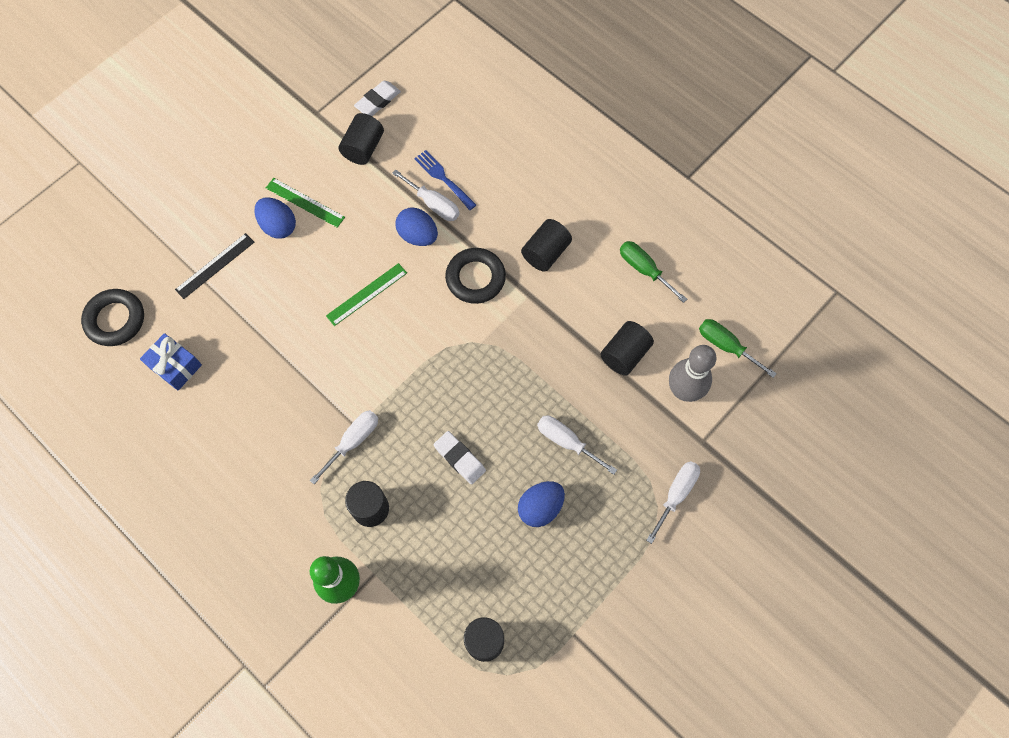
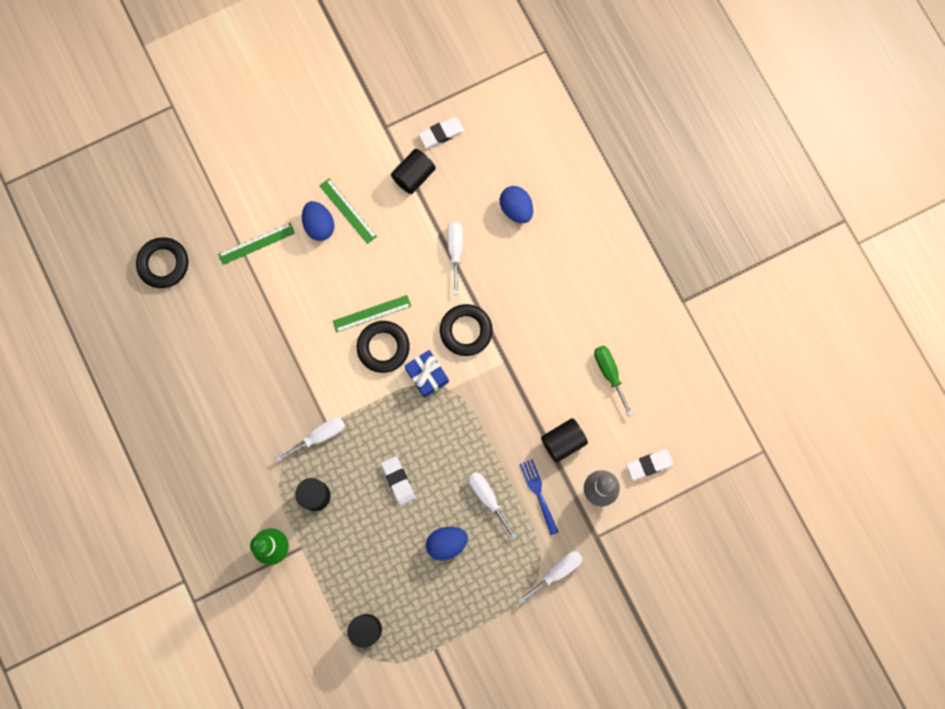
camera: 20 degrees right, 10 degrees up
(175, 366) = (199, 322): blue gift -> blue gift (427, 375)
(215, 266) = (256, 243): black ruler -> green ruler
(392, 324) = (383, 347): none -> black ring
(418, 236) = (432, 275): blue egg -> blue egg (516, 209)
(433, 204) = (455, 250): white screwdriver -> white screwdriver turned 150 degrees counterclockwise
(443, 178) = (472, 229): blue fork -> blue fork (538, 493)
(545, 253) = (532, 329): black cylinder -> none
(726, 346) = (649, 465): green screwdriver -> white eraser

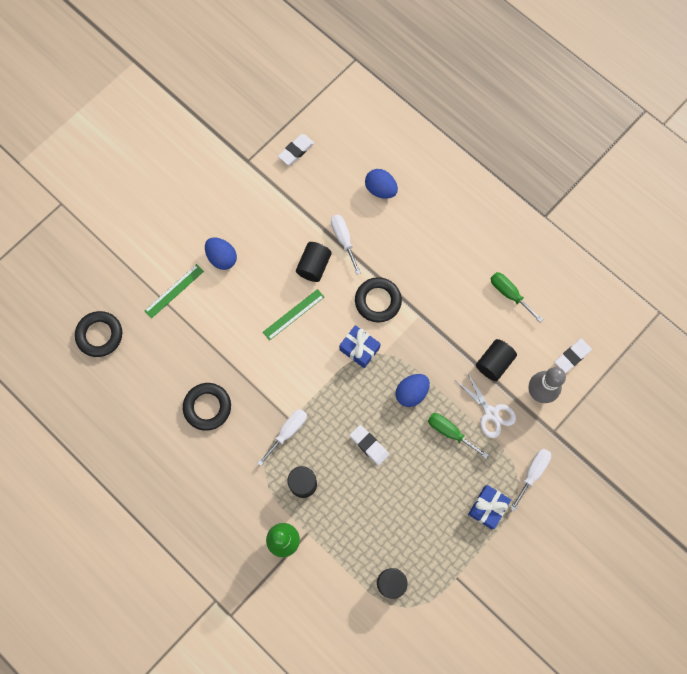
camera: 20 degrees left, 5 degrees down
(348, 211) = (242, 238): green ruler -> none
(383, 347) = (314, 339): black ring -> black ring (207, 407)
(413, 176) = (286, 191): black cylinder -> black cylinder (314, 266)
(446, 543) = (430, 483): blue egg -> blue egg (411, 393)
(487, 498) = (450, 432): white screwdriver -> green screwdriver
(495, 590) = (487, 508): none -> blue gift
(538, 493) = (491, 413): blue fork -> white scissors

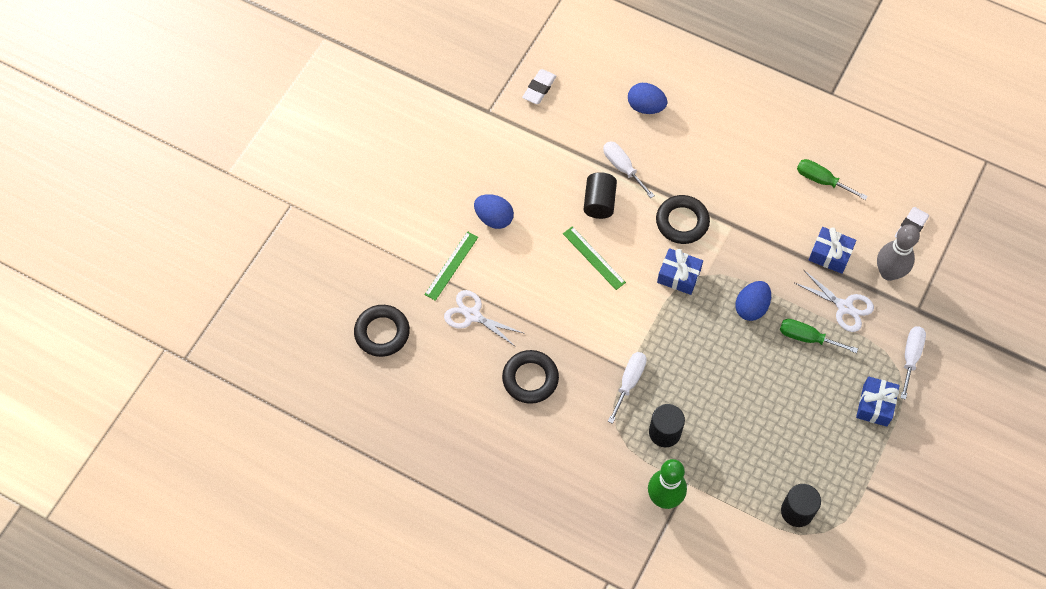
camera: 15 degrees left, 10 degrees down
(177, 339) = (472, 315): none -> white scissors
(293, 314) = (593, 258): green ruler -> green ruler turned 75 degrees counterclockwise
(369, 445) = (723, 373): white eraser -> none
(494, 363) = (830, 255): black cylinder -> blue gift

